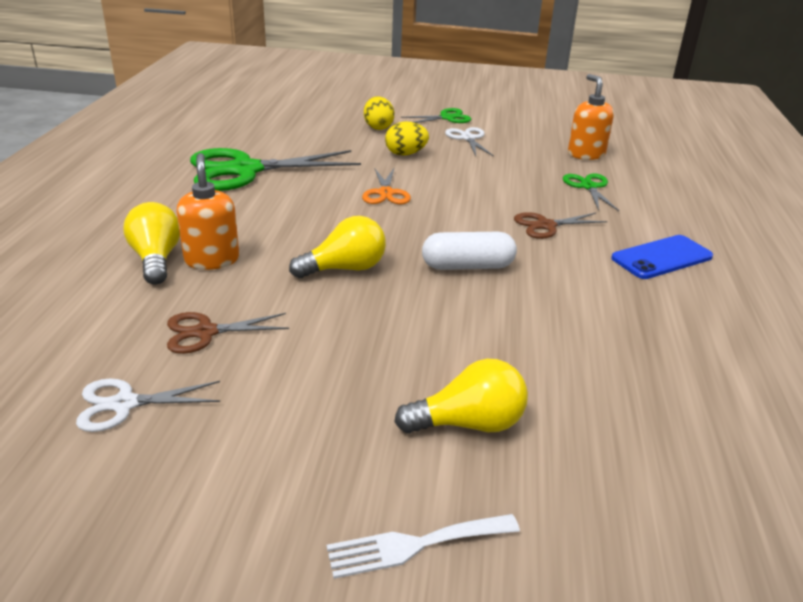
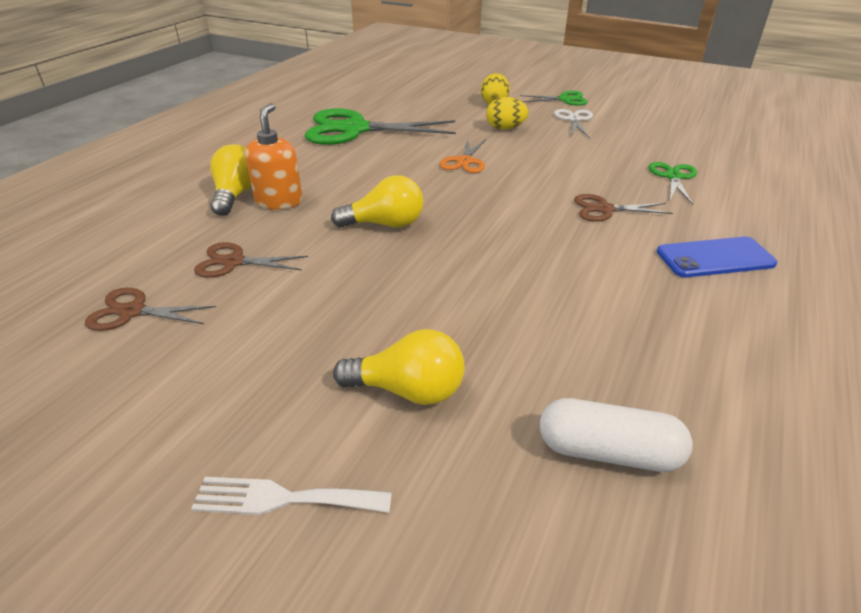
camera: 20 degrees right, 5 degrees up
(124, 404) = (132, 311): white scissors -> brown scissors
(467, 266) = (501, 238): white capsule -> white capsule (608, 452)
(586, 154) = (689, 145): orange soap dispenser -> none

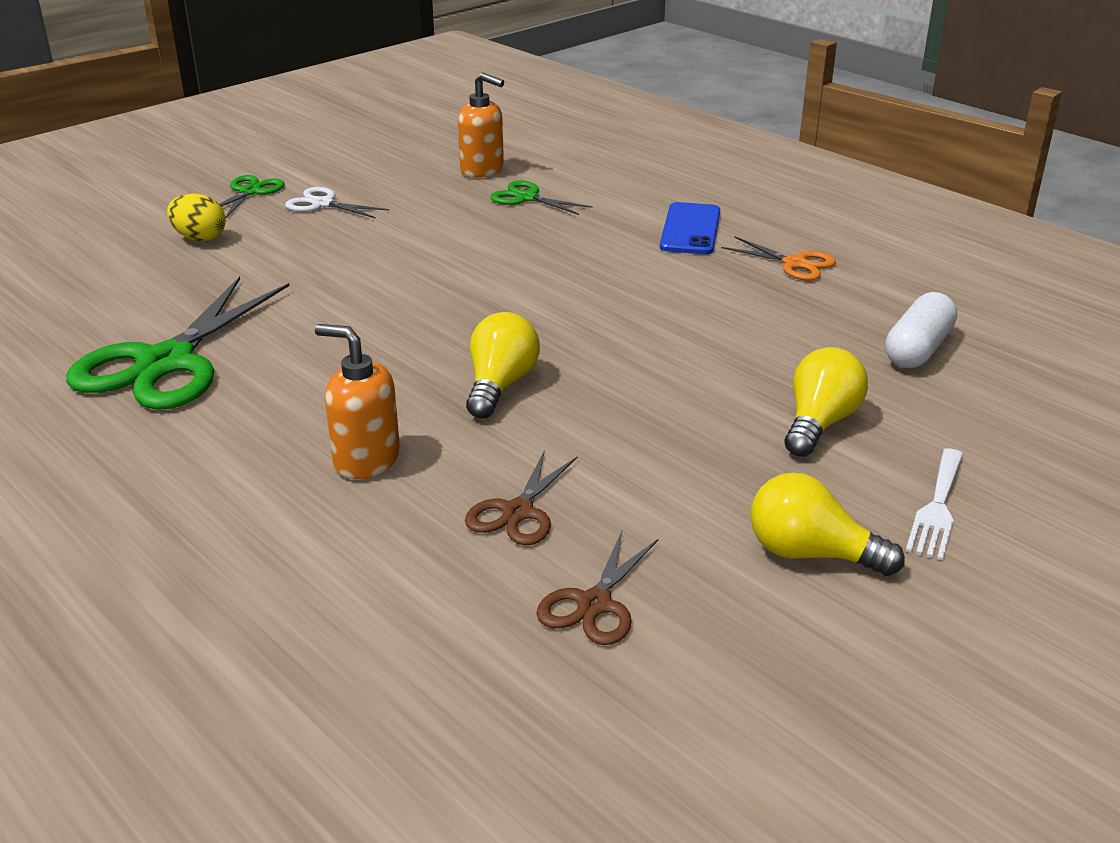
camera: 70 degrees left, 5 degrees down
(236, 195) = (310, 498): yellow light bulb -> yellow light bulb (811, 554)
(464, 161) = (374, 300): orange scissors -> orange scissors (795, 264)
(505, 128) = (299, 251): yellow egg -> none
(604, 209) = (566, 251): brown scissors -> none
(696, 152) = (482, 170): none -> orange soap dispenser

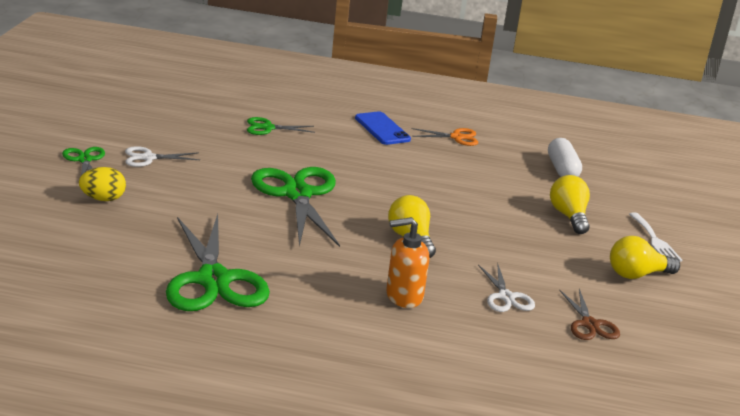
camera: 40 degrees left, 5 degrees down
(435, 287) = (297, 194): none -> green scissors
(482, 170) = (215, 114): orange soap dispenser -> none
(518, 512) = (506, 297): brown scissors -> white scissors

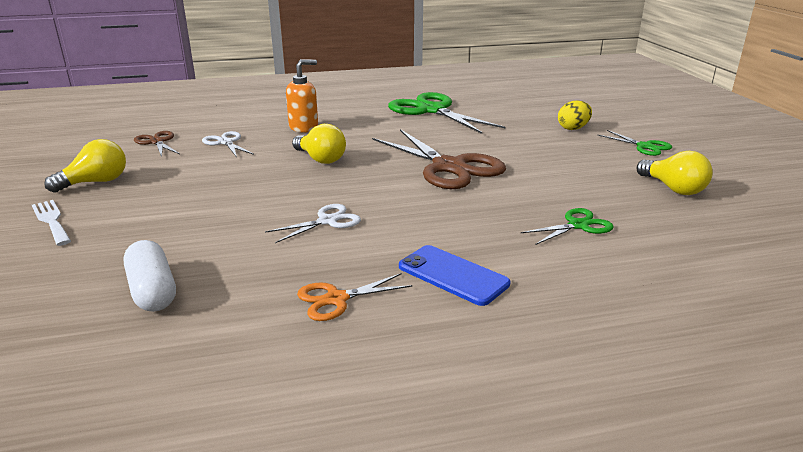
camera: 160 degrees right, 0 degrees up
(148, 158) = (609, 161): white scissors -> white scissors (328, 221)
(297, 194) = (449, 167): green scissors -> brown scissors
(569, 216) = (157, 220): yellow light bulb -> yellow light bulb (673, 188)

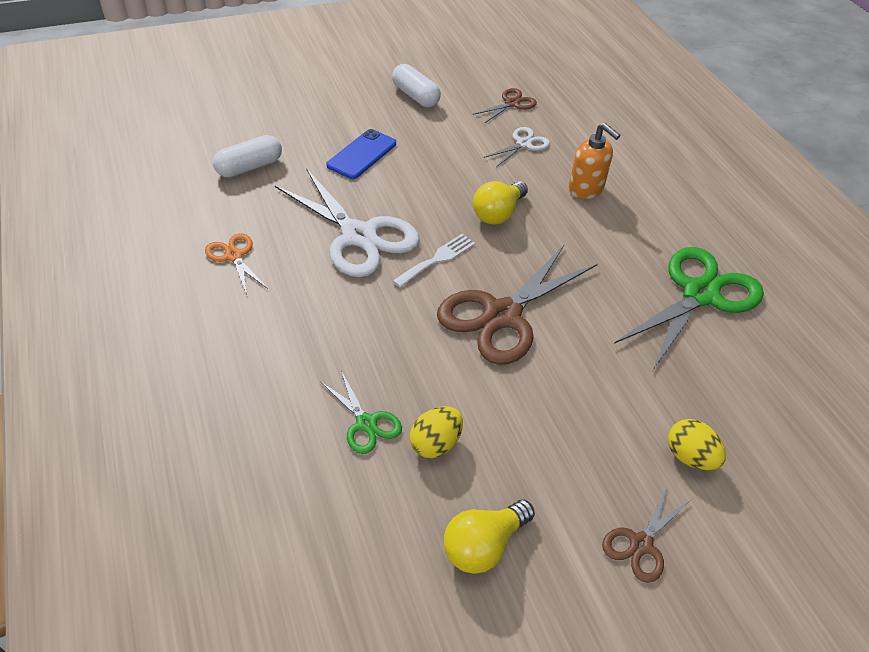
camera: 80 degrees right, 20 degrees up
(51, 220) = (346, 96): white fork -> white fork (437, 259)
(96, 182) = (415, 96): yellow light bulb -> white capsule
(328, 221) = (359, 236): white scissors -> white scissors, size x2.03
(453, 275) = (266, 321): blue phone -> blue phone (362, 154)
(590, 199) = (435, 444): none -> yellow egg
(644, 146) = (641, 544): green scissors -> brown scissors

